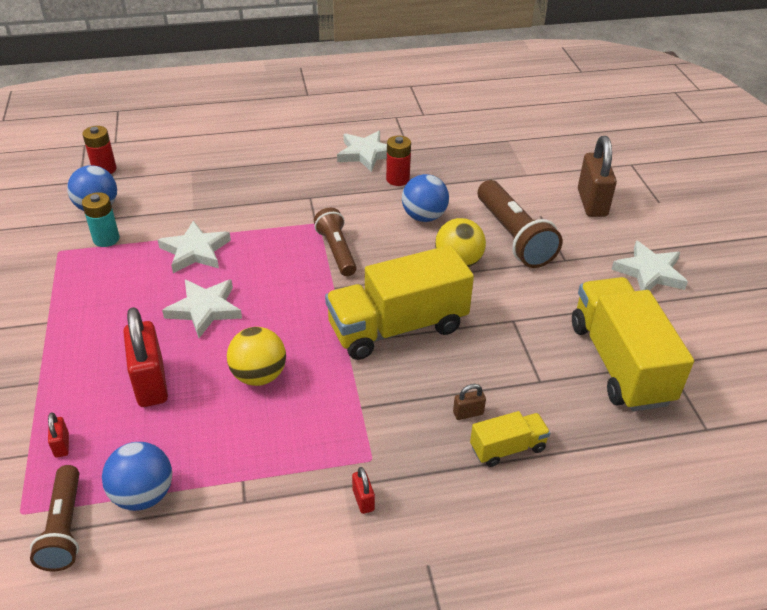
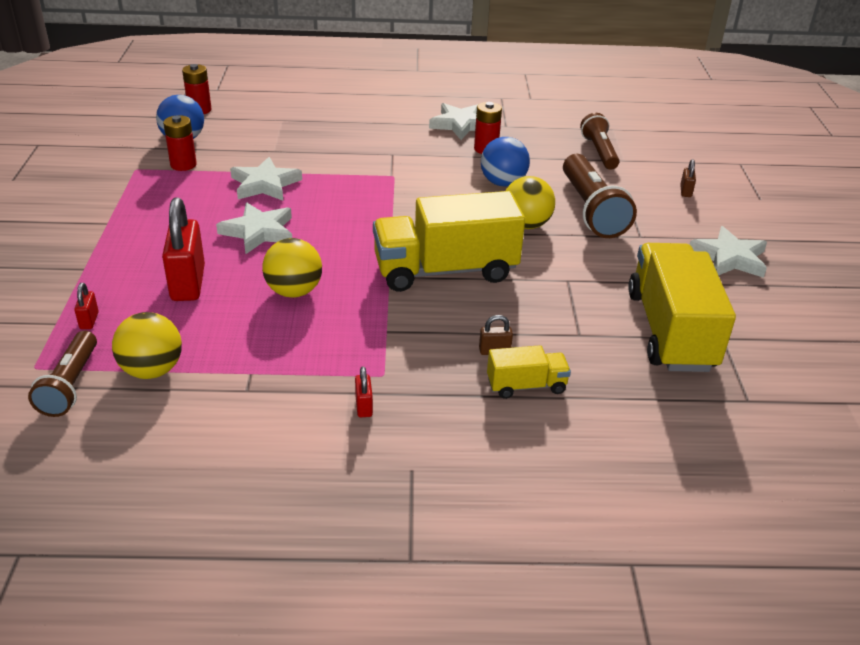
camera: 10 degrees right, 5 degrees down
(106, 239) = (183, 165): turquoise battery -> red battery
(143, 495) = (152, 370): blue ball -> yellow ball
(336, 251) = (404, 200): brown flashlight -> brown flashlight (599, 152)
(592, 203) = (685, 191): brown padlock -> brown padlock, size x0.44

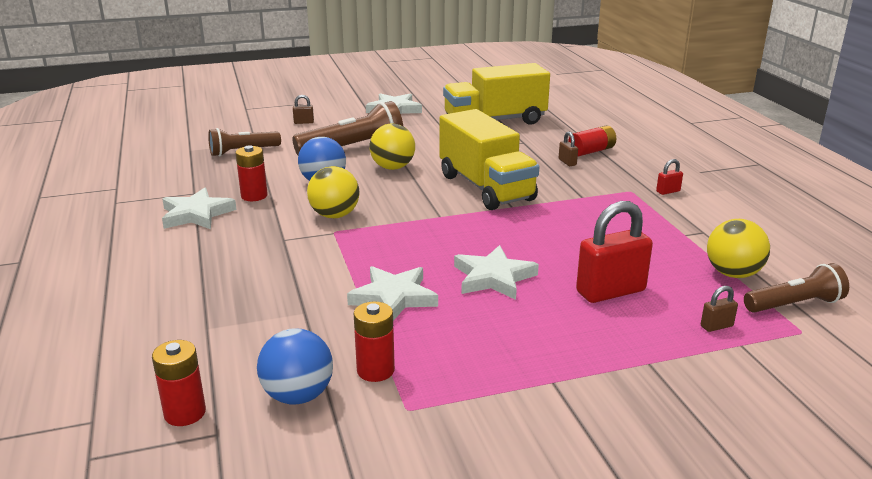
camera: 105 degrees left, 10 degrees down
(89, 320) = (716, 326): red padlock -> brown padlock
(294, 291) = (571, 239): yellow ball -> yellow ball (335, 215)
(526, 386) = (591, 151): yellow truck -> red battery

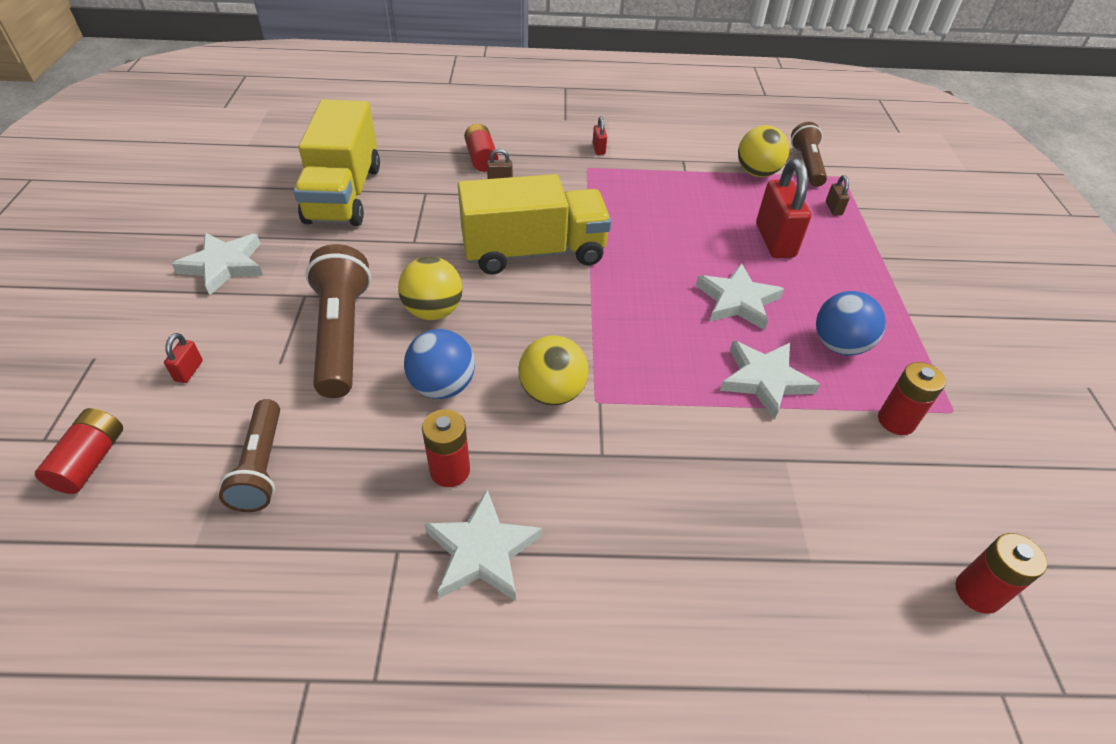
camera: 75 degrees left, 20 degrees up
(235, 119) = (90, 461): none -> red battery
(298, 395) = (940, 488): blue ball -> blue ball (839, 345)
(304, 122) = (189, 371): brown padlock -> red padlock

